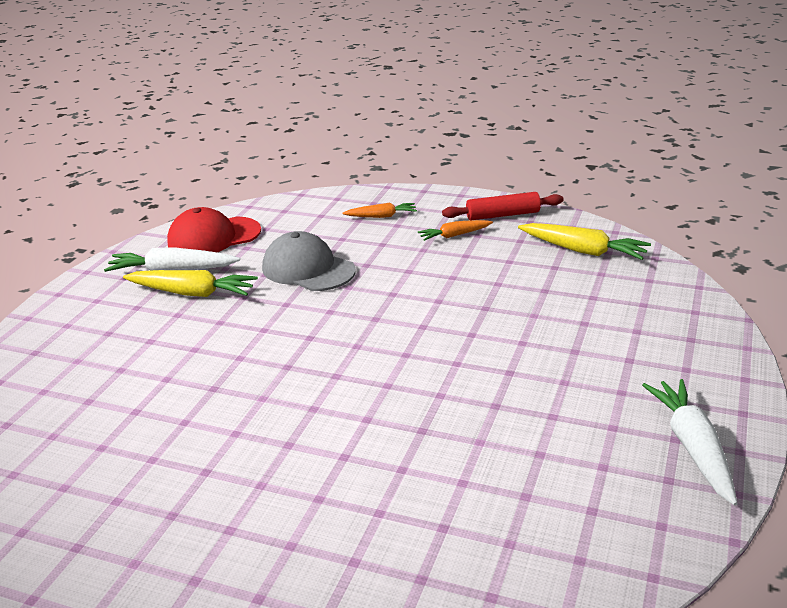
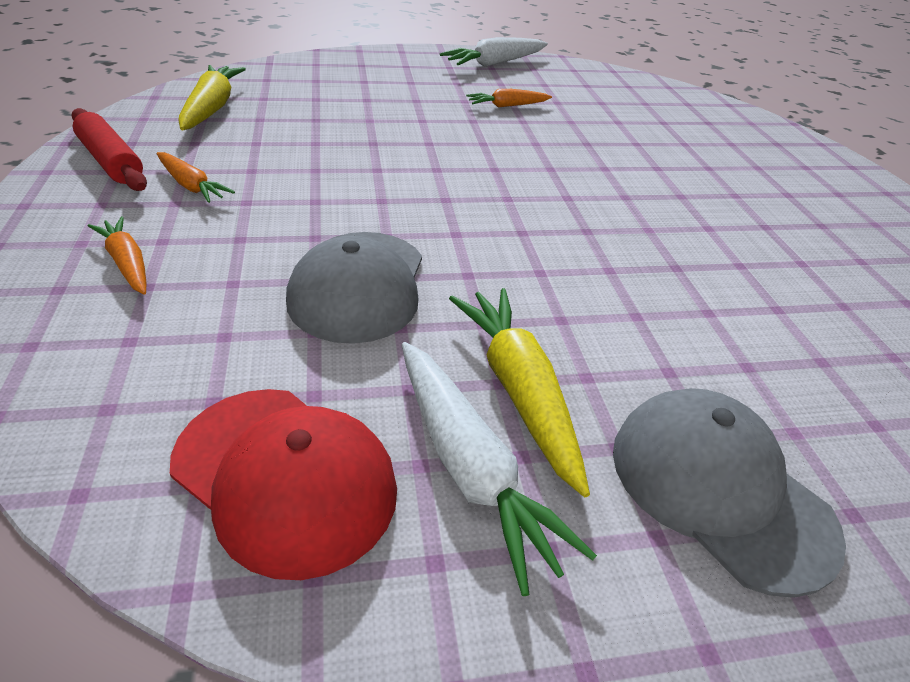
camera: 125 degrees left, 10 degrees up
(89, 323) = (719, 489): none -> grey cap
(539, 407) = (507, 106): none -> orange carrot

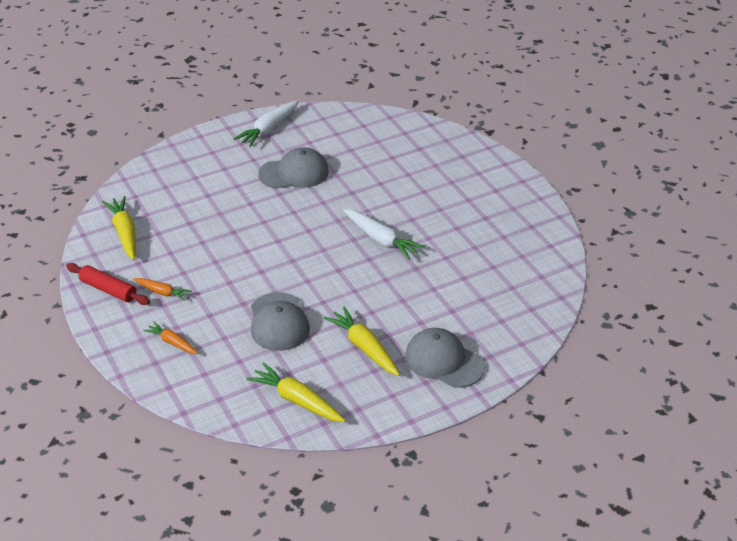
camera: 15 degrees left, 0 degrees up
(285, 476) = (297, 400): red cap -> yellow carrot
(469, 467) = (357, 379): white carrot -> white carrot (381, 240)
(507, 106) = (294, 173): orange carrot -> grey cap

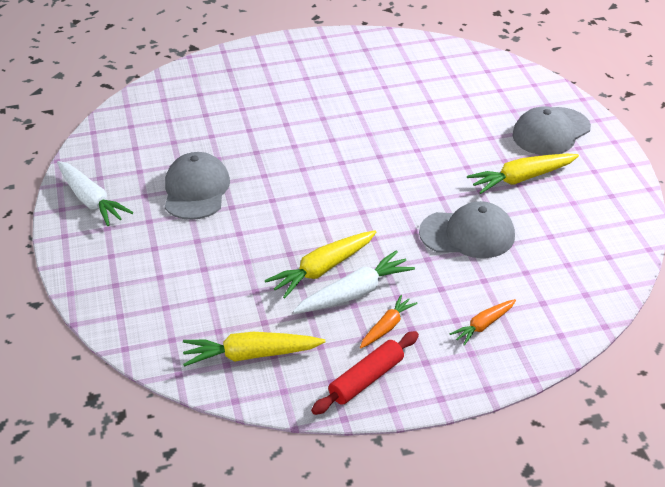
camera: 75 degrees left, 0 degrees up
(297, 400) = (595, 235): yellow carrot -> yellow carrot (322, 269)
(381, 240) = (350, 143): white carrot -> white carrot (355, 293)

